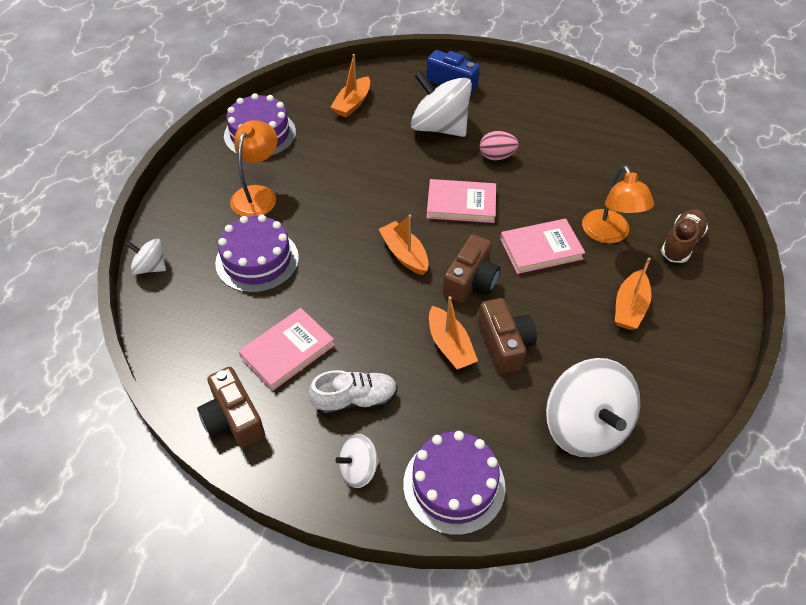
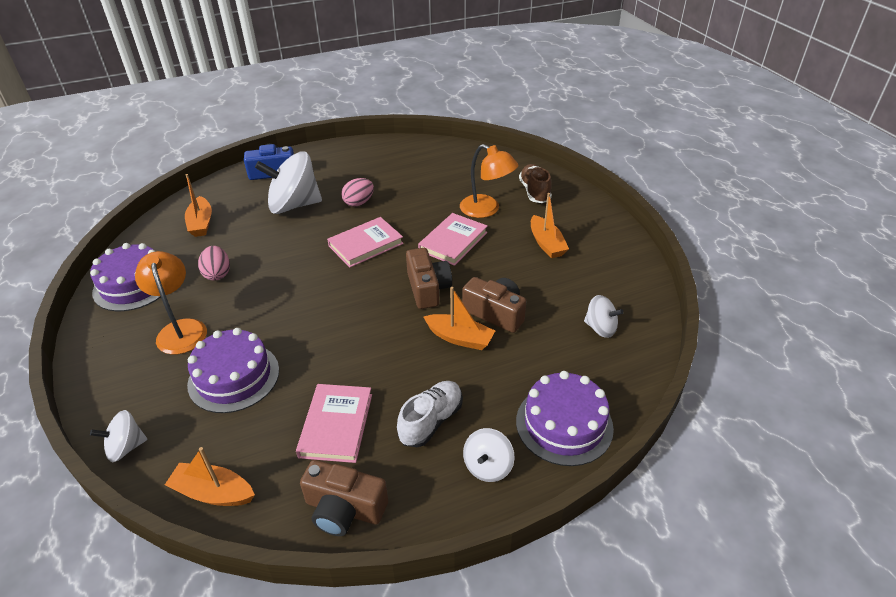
camera: 40 degrees left, 10 degrees down
(323, 161) = (217, 274): none -> pink egg
(404, 254) = (358, 300): orange boat -> orange boat (213, 492)
(585, 427) = (600, 328): white spinning top -> white spinning top, size x0.50

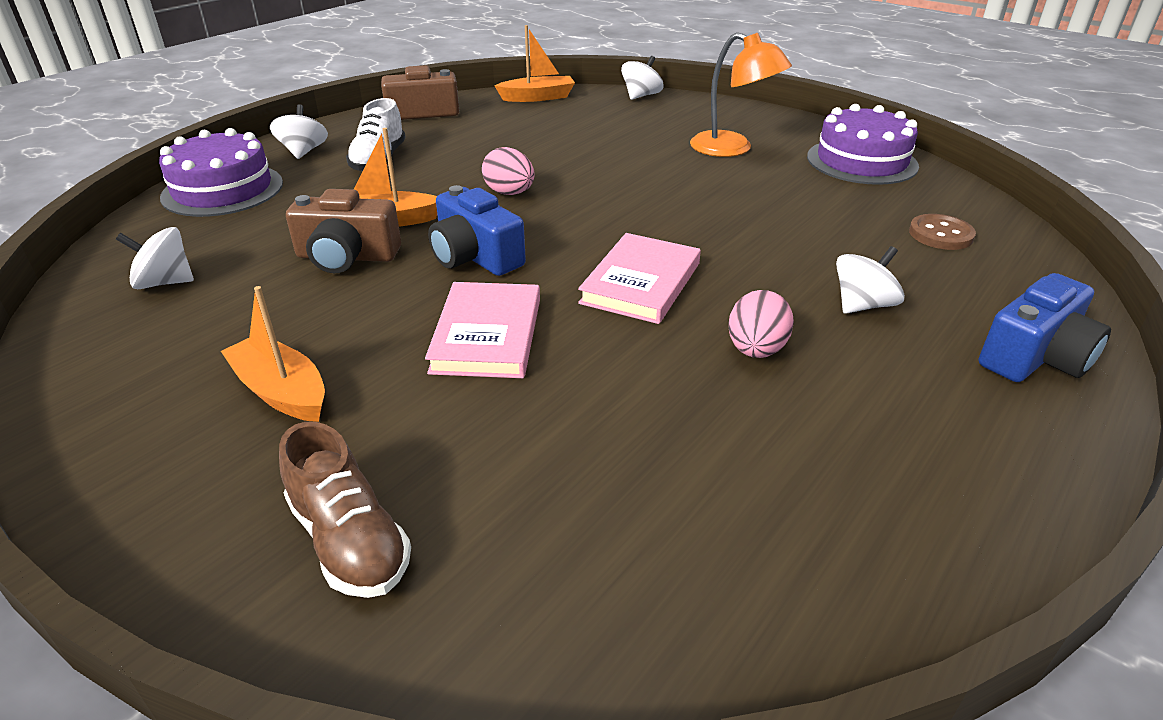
camera: 150 degrees right, 5 degrees down
(201, 223) = (940, 234): orange boat -> brown button
(217, 274) = (789, 193): pink egg -> pink egg (509, 193)
(234, 377) = (617, 138): purple cake -> none
(294, 205) = (862, 305): white spinning top -> white spinning top, size x0.50
(336, 425) = (475, 139): pink book -> none
(428, 288) = (475, 256): brown camera -> blue camera
(486, 210) = (460, 430): orange lamp -> none

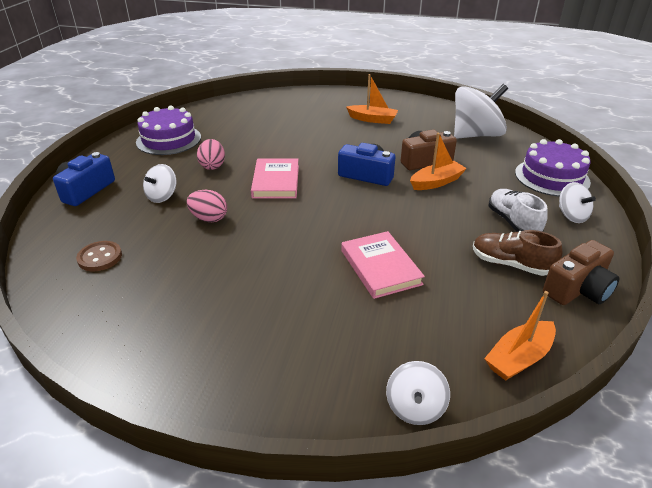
camera: 155 degrees right, 0 degrees up
(165, 282) = (476, 135): white spinning top -> white spinning top, size x1.99
(349, 540) = (310, 102): brown shoe -> brown shoe (510, 264)
(487, 335) = (324, 147): pink book -> pink book (380, 267)
(509, 193) = (395, 218): pink egg -> pink egg (209, 218)
(732, 148) = (266, 319): orange lamp -> none
(861, 161) = (141, 336): purple cake -> purple cake (169, 140)

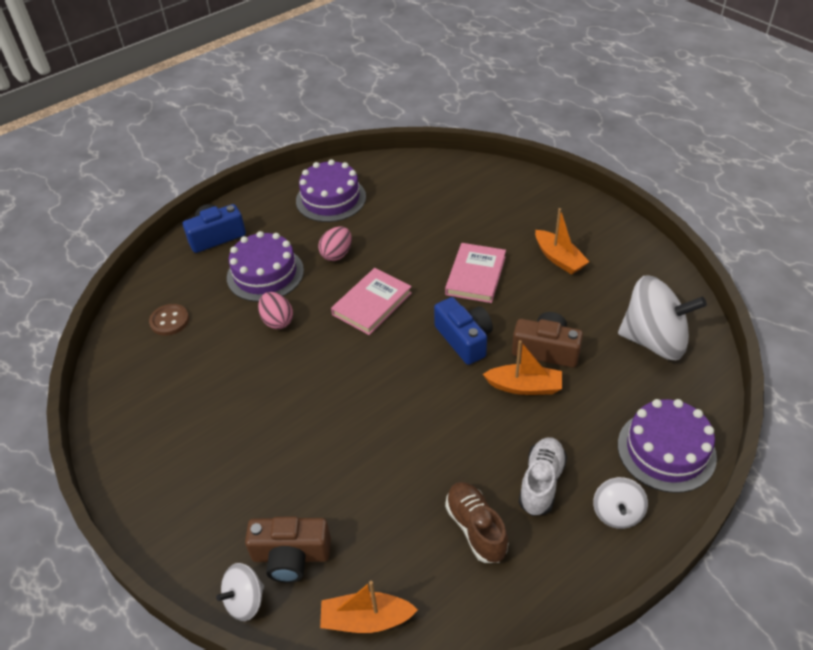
camera: 40 degrees right, 10 degrees up
(162, 196) = (265, 274): white spinning top -> purple cake
(380, 267) = (358, 458): pink book -> pink book (476, 275)
(578, 289) = (505, 596): brown camera -> brown camera (291, 556)

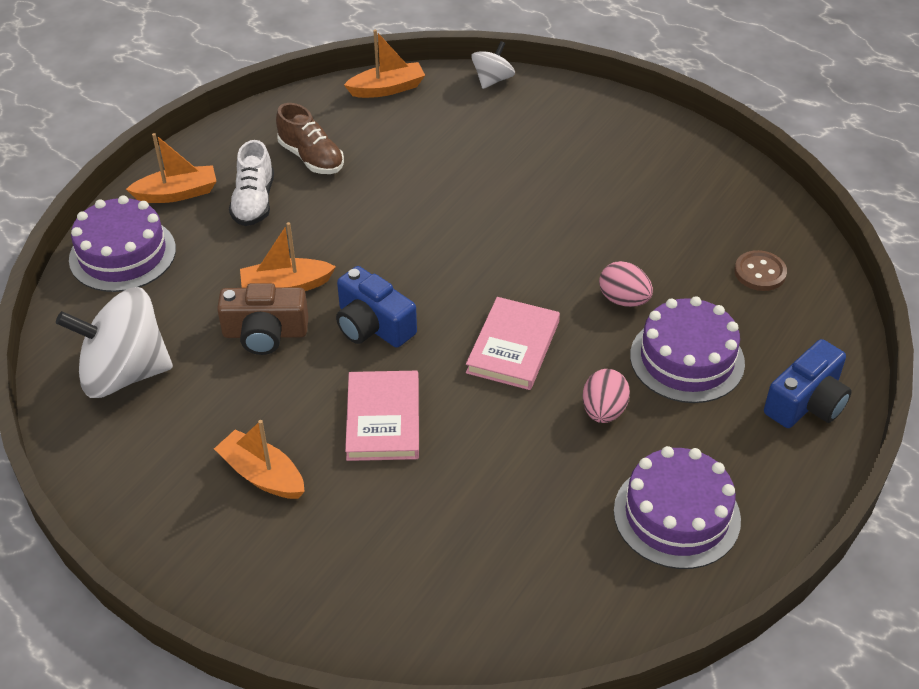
camera: 160 degrees right, 0 degrees up
(291, 556) = (471, 110): brown camera -> none
(617, 513) = (177, 193): white spinning top -> orange boat

